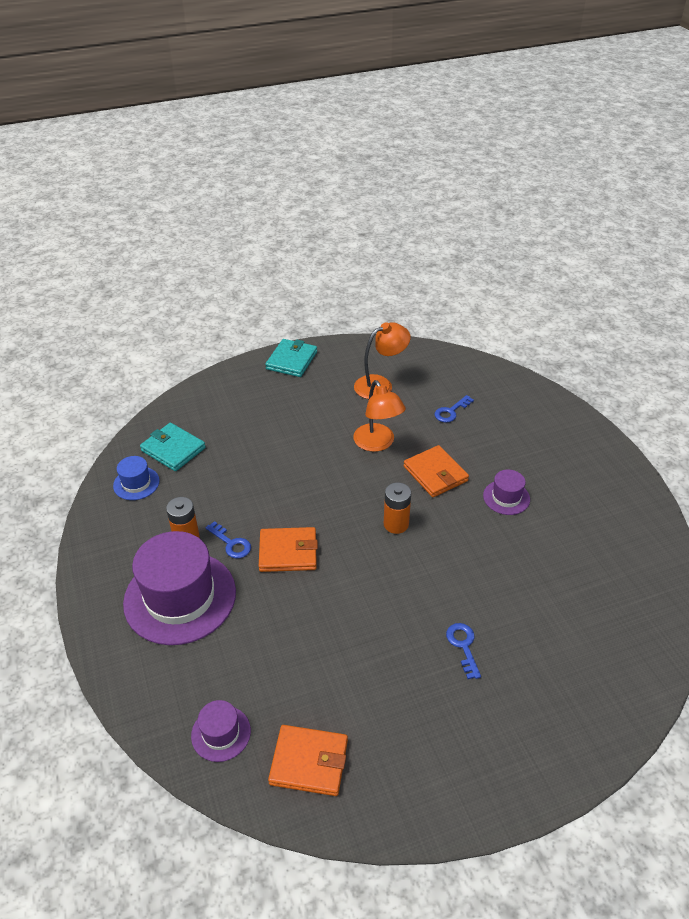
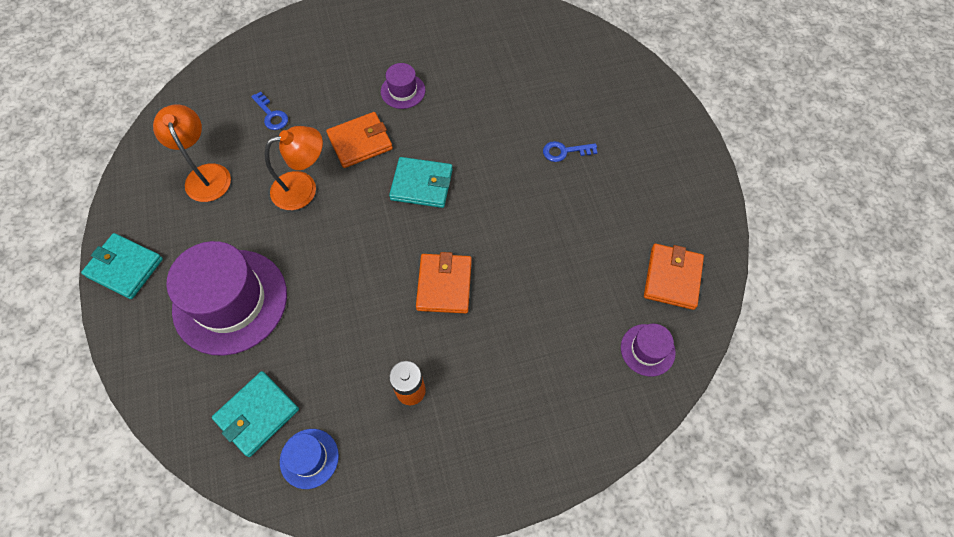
camera: 85 degrees left, 20 degrees up
(180, 597) = (492, 394): purple hat -> purple hat (230, 301)
(231, 543) = (424, 342): blue key -> none
(396, 524) = (421, 184): orange battery -> turquoise wallet

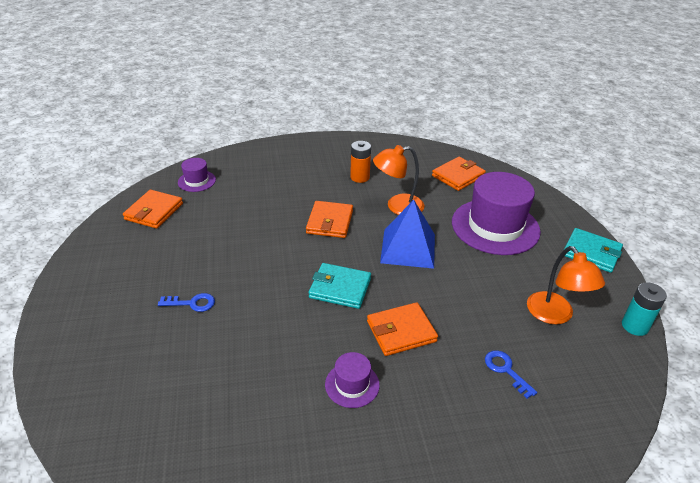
camera: 175 degrees left, 25 degrees down
(131, 170) = (635, 326): none -> turquoise battery
(257, 414) = (458, 176): turquoise wallet -> orange wallet
(303, 188) = (453, 295): orange lamp -> orange lamp (397, 206)
(309, 458) = (422, 159): blue hat -> none
(346, 250) = (408, 248): none -> blue pyramid

